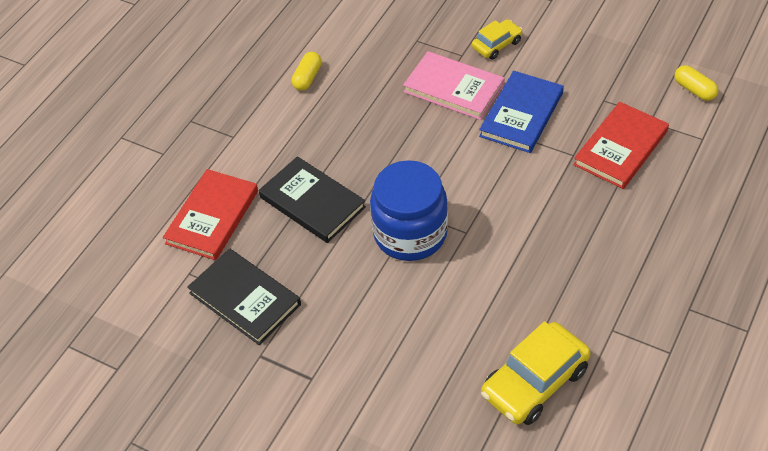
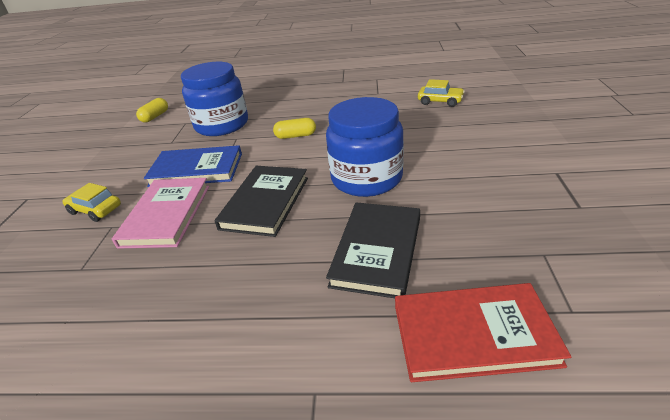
camera: 115 degrees left, 15 degrees down
(245, 298) = (541, 245): black book -> black book (265, 202)
(307, 78) = (159, 353): yellow capsule -> yellow capsule (295, 136)
(534, 382) = (440, 101): yellow car -> yellow car, size x0.57
(621, 148) = (222, 125): red book -> blue jar

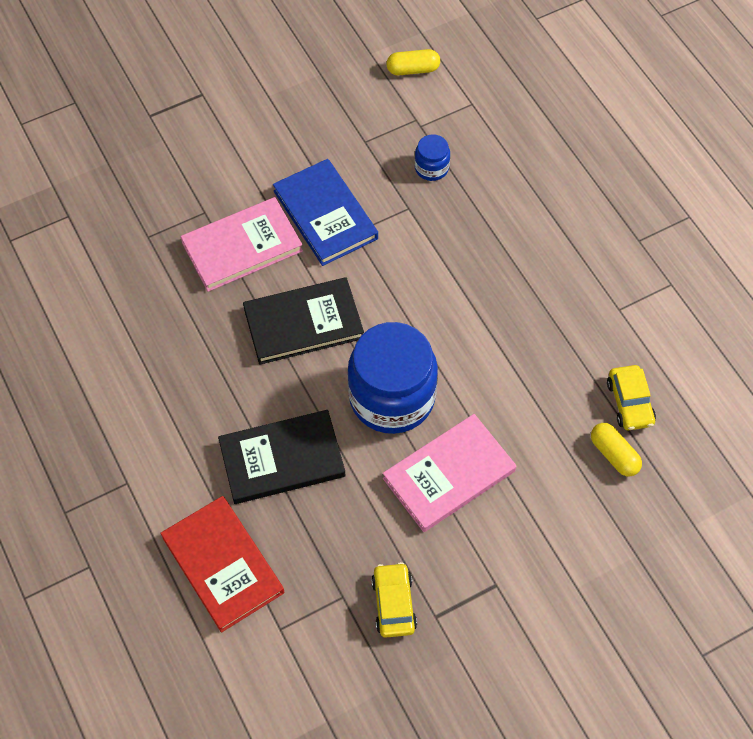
camera: 55 degrees right, 25 degrees up
(95, 210) = (218, 175): yellow car -> yellow car (393, 604)
(222, 125) = (431, 168): blue jar -> blue jar, size x0.44
(295, 136) = (446, 272): yellow capsule -> yellow capsule (614, 454)
(450, 170) = (449, 475): none -> pink book

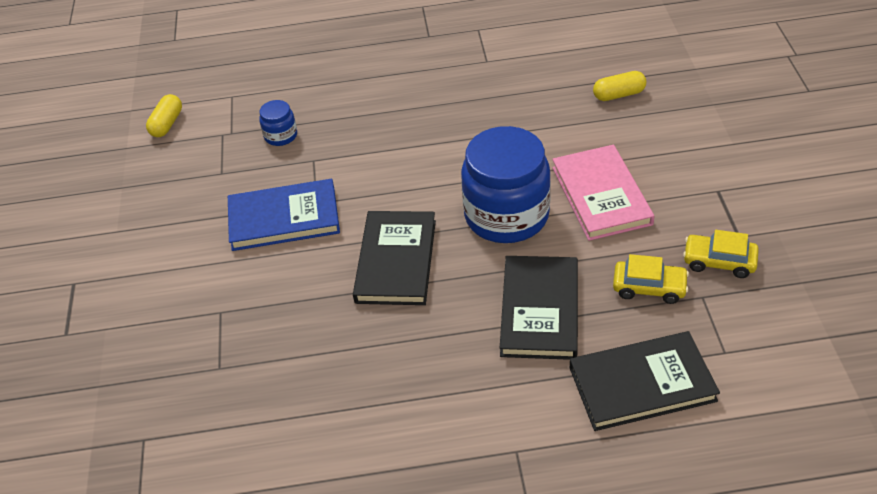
camera: 65 degrees left, 15 degrees down
(223, 565) = (642, 384): red book -> black book
(242, 247) = (281, 289): pink book -> none
(629, 402) = (575, 75): yellow car -> yellow car (649, 287)

